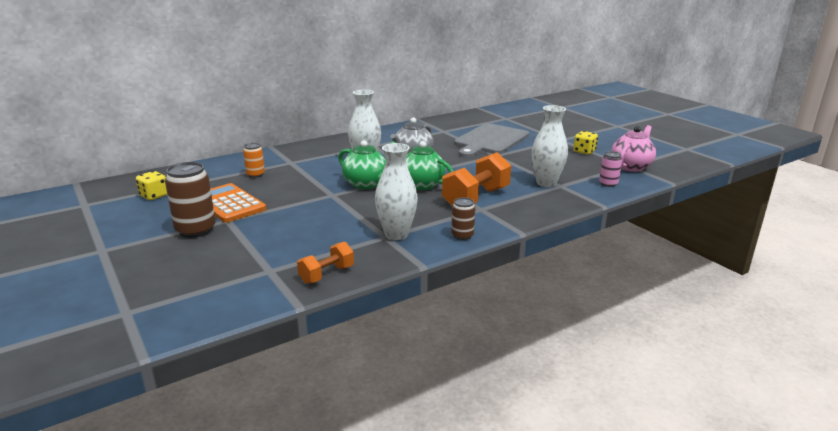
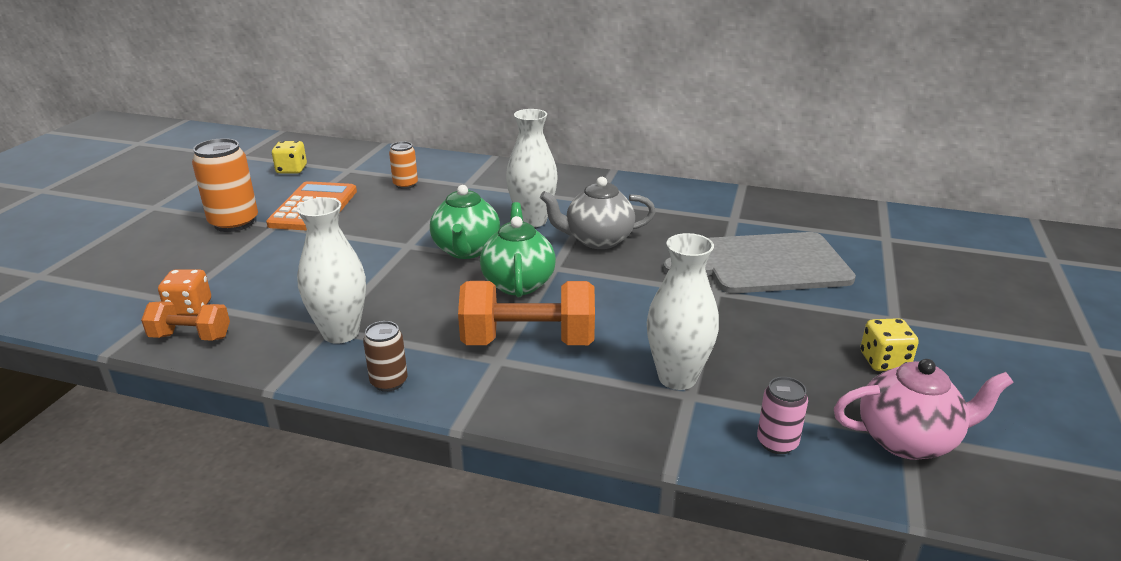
camera: 50 degrees right, 5 degrees up
(195, 230) = (234, 223): brown can -> orange can
(289, 268) = (189, 308): none -> orange dice

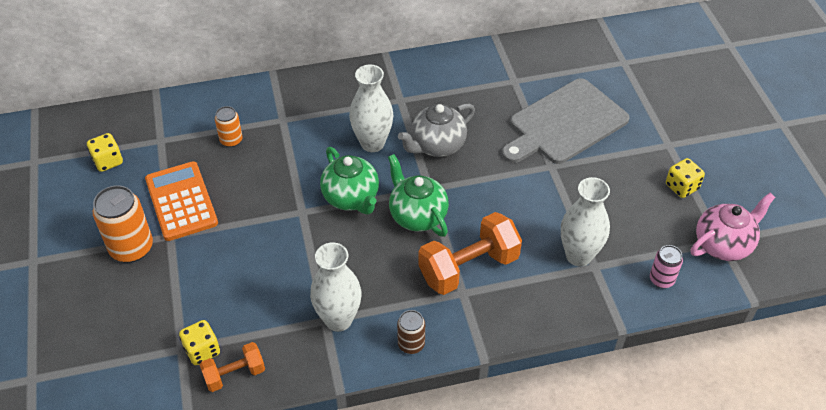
camera: 30 degrees left, 20 degrees up
(189, 308) = (202, 350): orange dice -> yellow dice

